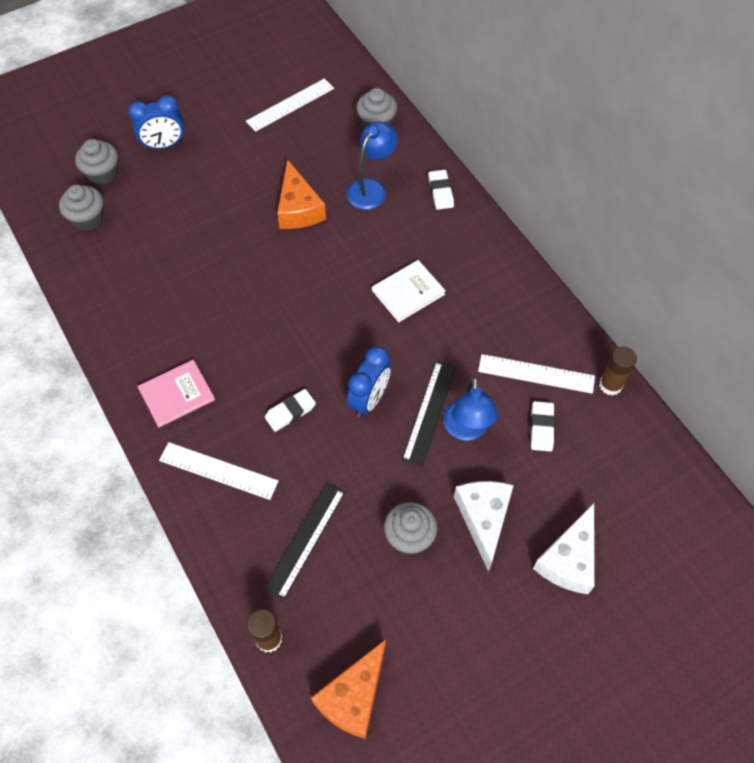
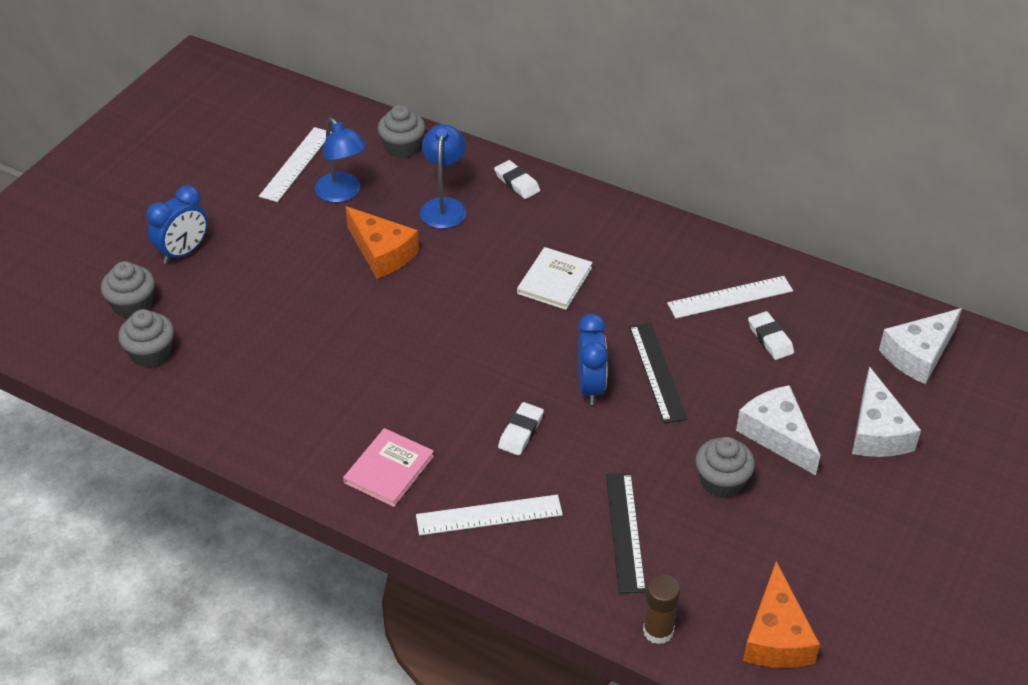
camera: 30 degrees left, 15 degrees down
(467, 429) = (703, 370): blue lamp -> blue lamp (342, 193)
(610, 385) = (803, 278): brown glue stick -> none
(658, 506) = (918, 355): none -> white cheese

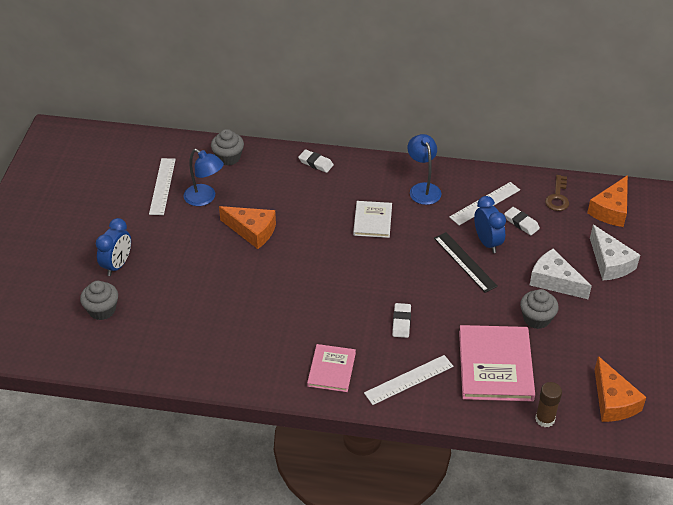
camera: 20 degrees left, 0 degrees up
(151, 353) = (133, 339): grey cupcake -> none
(444, 206) = (277, 190): blue lamp -> blue lamp (423, 189)
(590, 386) = (429, 282): blue clock -> blue clock (487, 242)
(625, 531) = (495, 365): black ruler -> pink book
(845, 315) = (557, 197): none -> brown key
(918, 355) = (611, 210): white cheese -> orange cheese

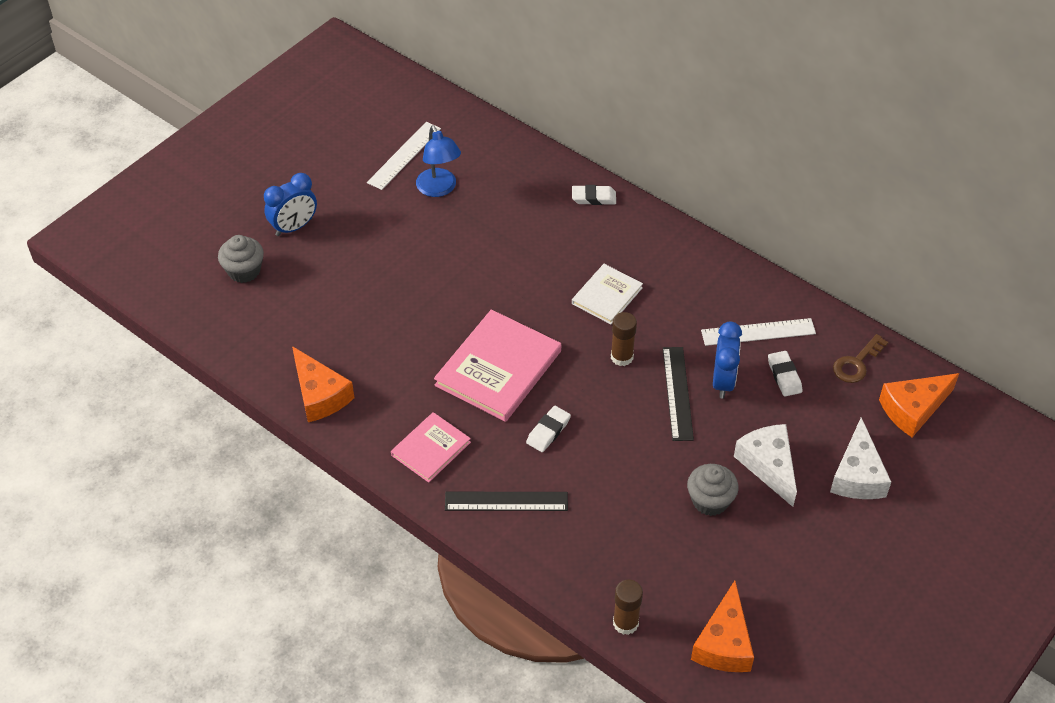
camera: 30 degrees right, 5 degrees up
(228, 157) = (500, 150): grey cupcake -> none
(252, 231) = (462, 249): orange cheese -> orange cheese (320, 395)
(316, 163) = (593, 198): white eraser -> white eraser turned 60 degrees counterclockwise
(409, 380) = (506, 501): white ruler -> black ruler
(412, 255) = (622, 357): none -> brown glue stick
(423, 189) = (696, 282): blue lamp -> none
(495, 365) = (617, 533): pink book -> pink book (498, 368)

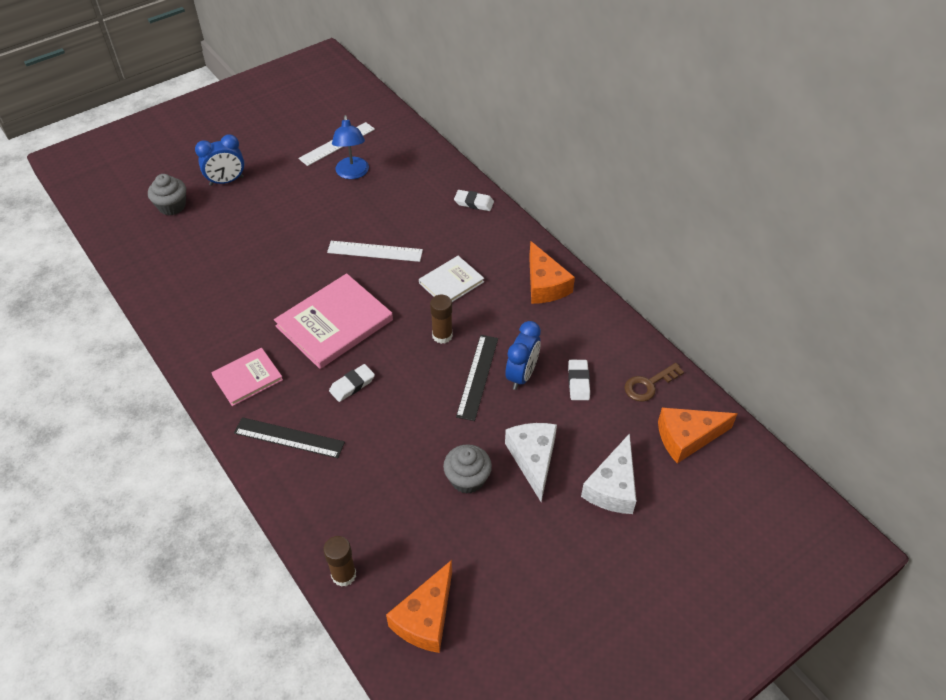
camera: 15 degrees right, 0 degrees up
(320, 395) = (180, 314): orange cheese -> orange cheese (545, 284)
(758, 332) = (569, 339): white ruler -> white ruler (375, 251)

